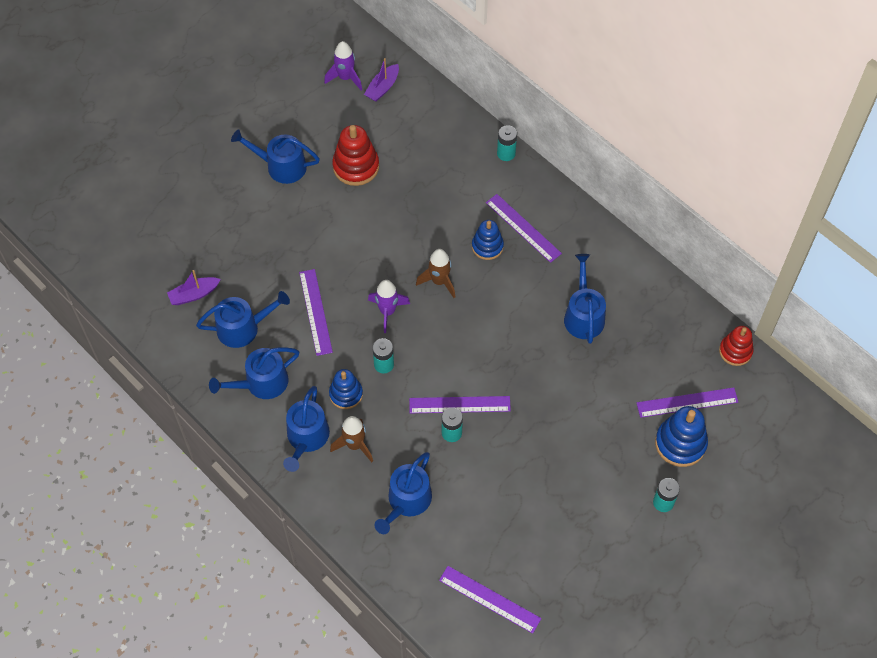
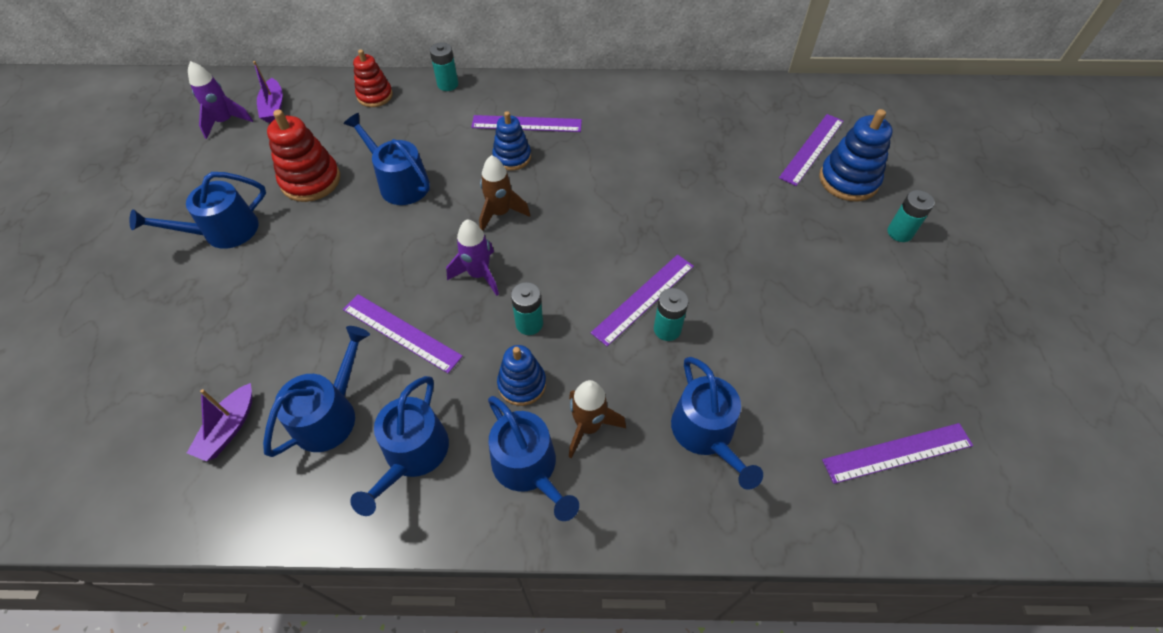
camera: 45 degrees left, 5 degrees down
(583, 315) = (655, 149): blue watering can -> blue watering can (400, 183)
(735, 351) = (793, 91): red stacking toy -> red stacking toy (375, 96)

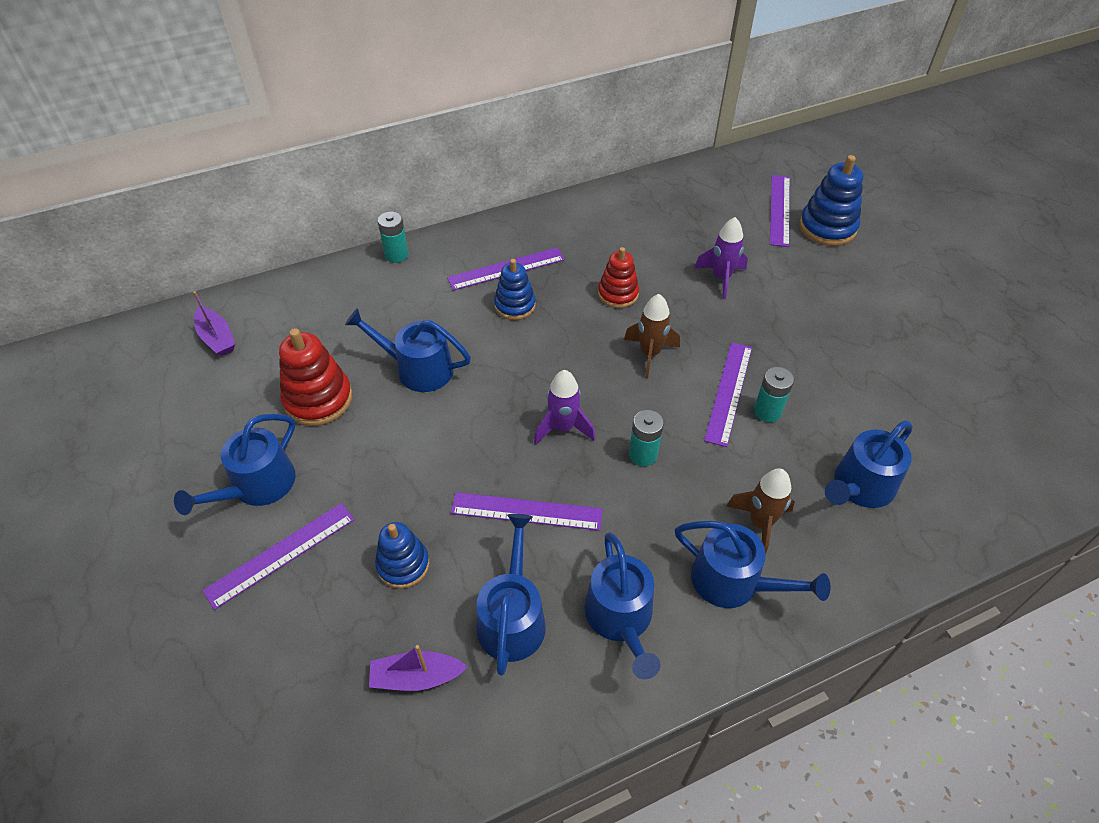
camera: 25 degrees left, 5 degrees down
(225, 122) = (170, 371): purple rocket -> purple rocket (721, 278)
(229, 428) = (416, 677): purple boat -> purple boat turned 90 degrees clockwise
(375, 96) = (325, 290): red stacking toy -> red stacking toy (618, 294)
(500, 213) = (542, 363): brown rocket -> brown rocket (650, 354)
(522, 384) = (675, 511): blue stacking toy -> blue stacking toy (403, 565)
(706, 433) = (860, 487): blue watering can -> blue watering can turned 90 degrees clockwise
(897, 453) = (1012, 439): purple ruler -> purple ruler (281, 554)
(899, 232) = (896, 259): turquoise battery -> none

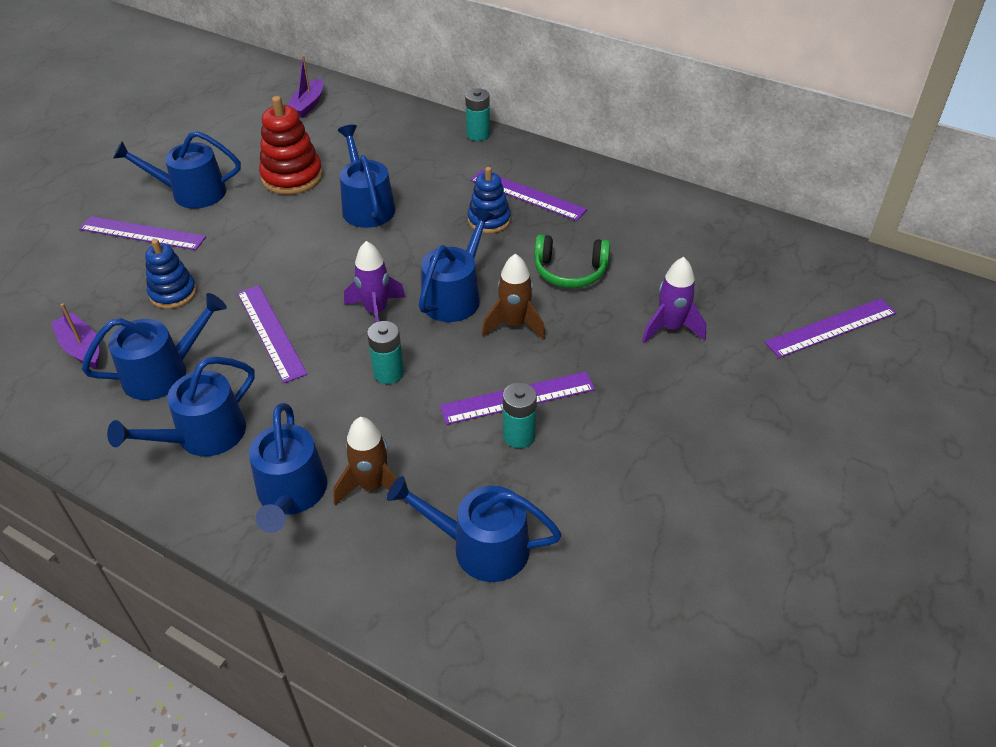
camera: 55 degrees right, 5 degrees down
(587, 371) = (455, 296): none -> blue watering can
(618, 294) = (570, 271): red stacking toy -> green headphones
(827, 227) = (850, 376): blue stacking toy -> none

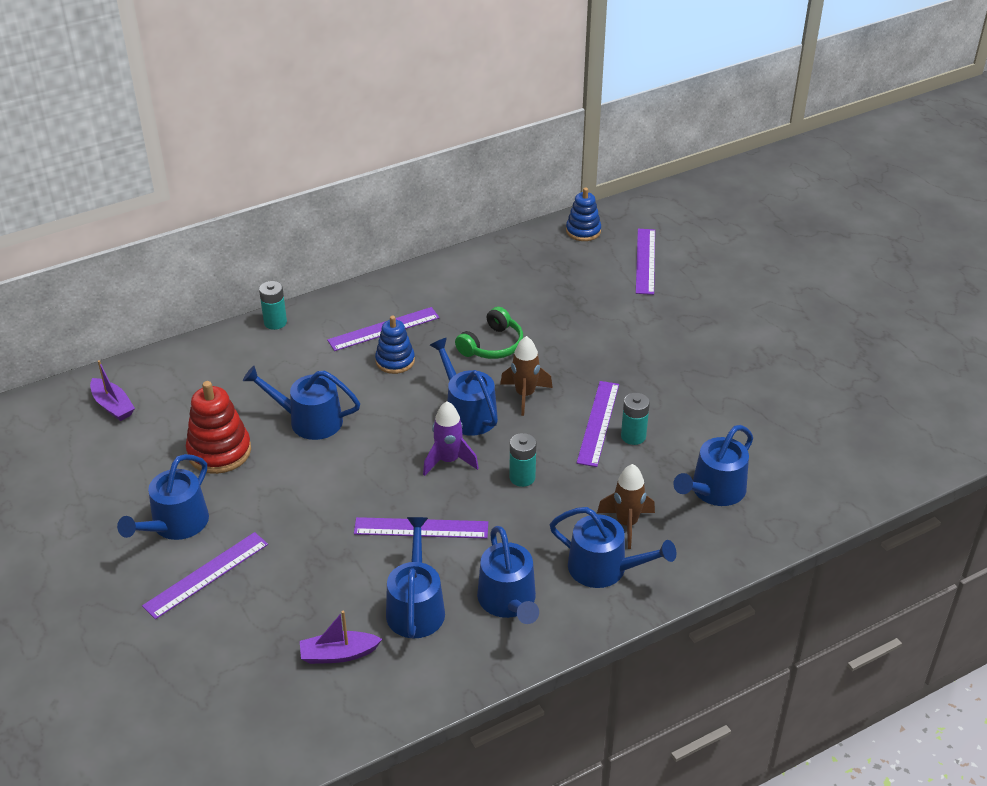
camera: 60 degrees left, 5 degrees down
(173, 293) = (316, 575): blue stacking toy -> blue stacking toy (583, 231)
(671, 328) = (590, 326): purple rocket -> none

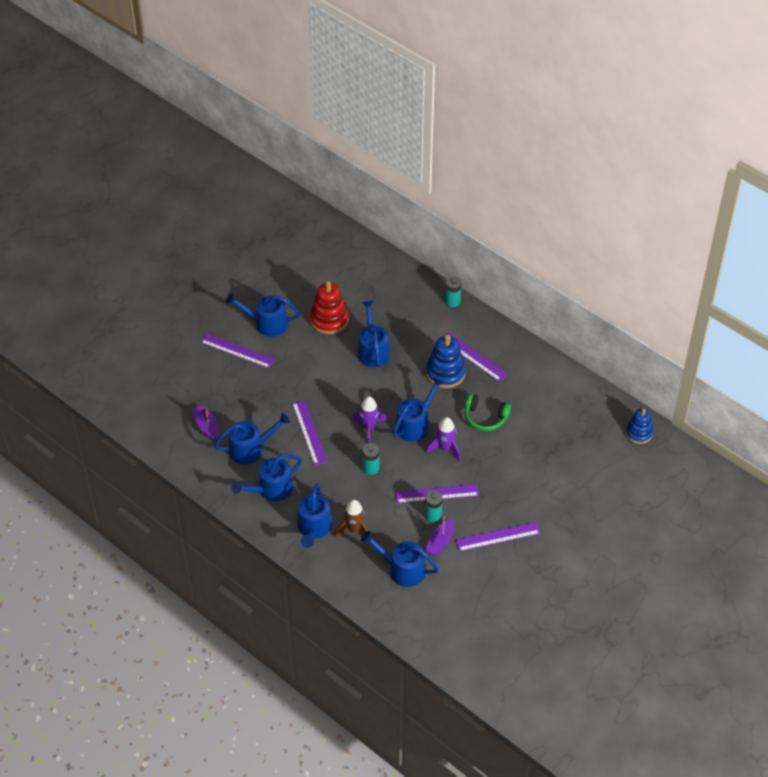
camera: 70 degrees right, 10 degrees up
(113, 406) = (344, 258): purple boat -> purple boat (440, 542)
(395, 361) = (445, 373): blue stacking toy -> blue stacking toy, size x1.50
(525, 395) = (445, 448): brown rocket -> purple rocket
(645, 261) = (623, 478): purple ruler -> purple ruler (497, 537)

